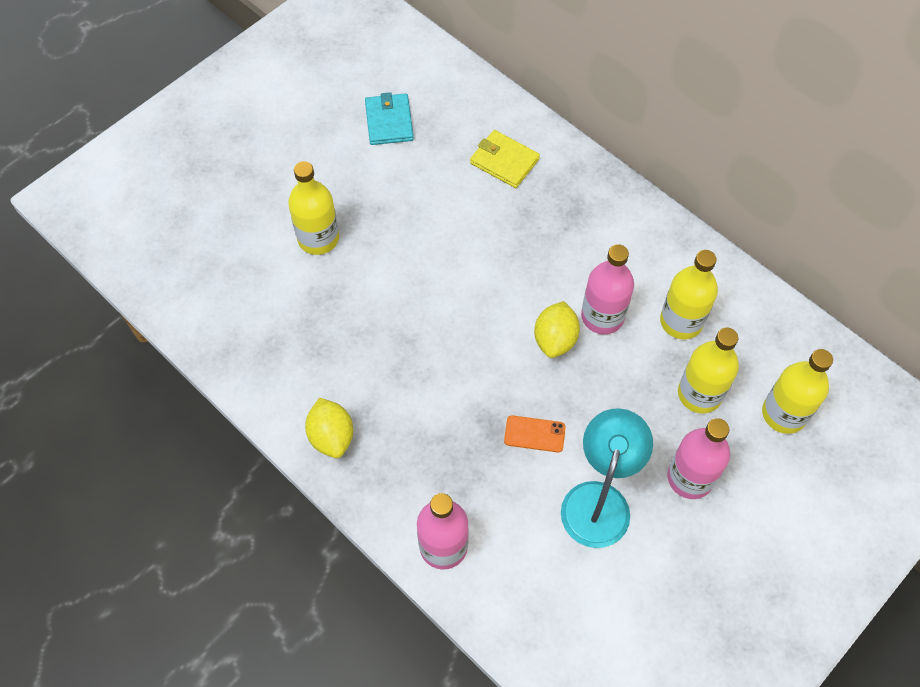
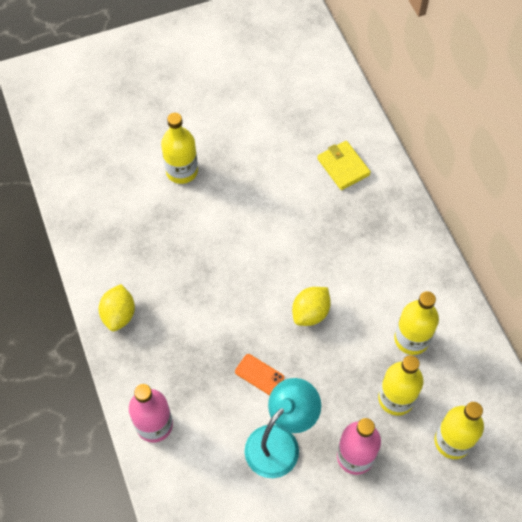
camera: 25 degrees right, 0 degrees up
(389, 122) = (275, 105): turquoise wallet -> none
(602, 316) = (354, 311): pink bottle -> none

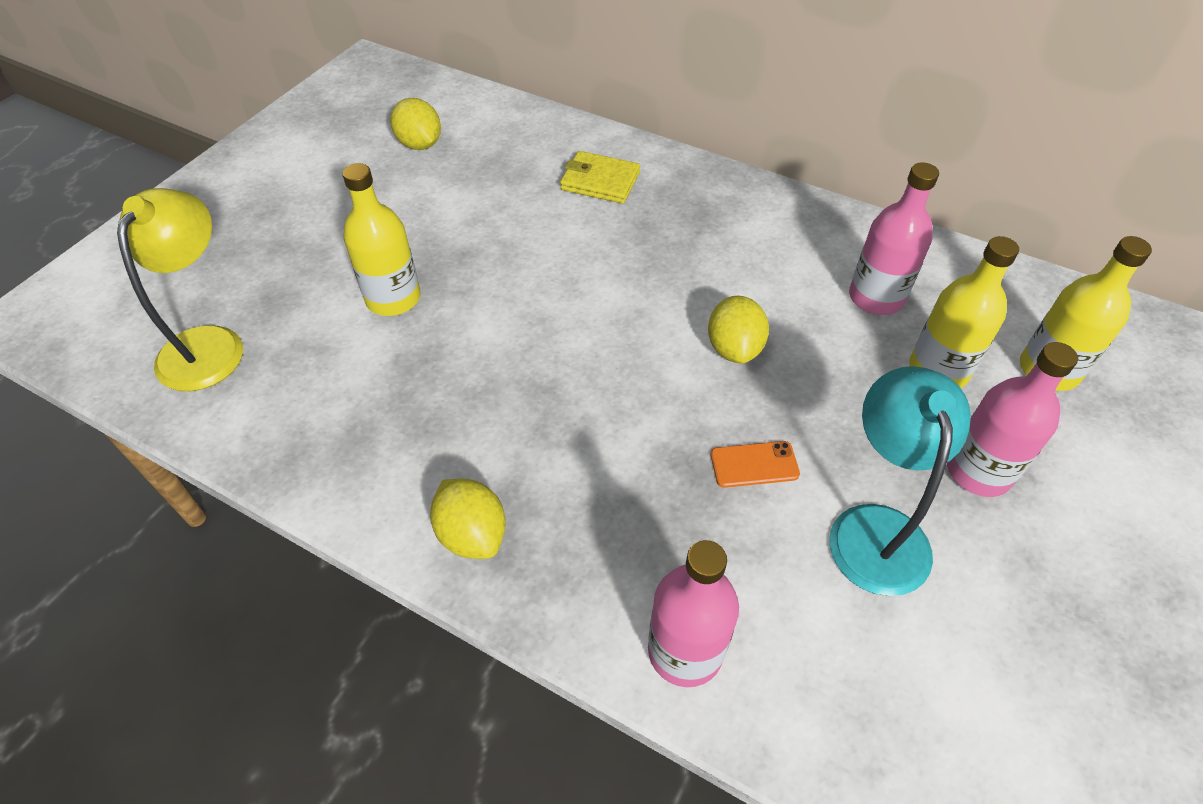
camera: 40 degrees left, 10 degrees down
(88, 141) = (209, 344): none -> yellow lamp
(273, 78) = (420, 144): none -> yellow lemon
(411, 339) = (876, 298): yellow bottle -> pink bottle

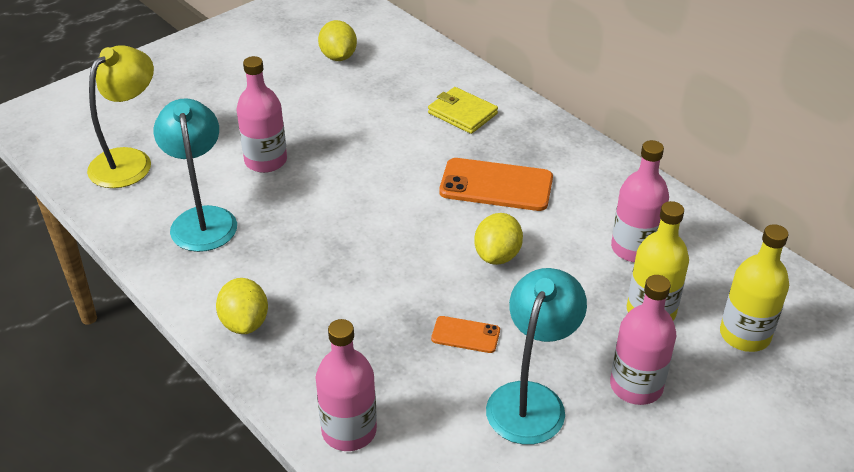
camera: 20 degrees right, 10 degrees down
(347, 400) = (202, 219): none -> turquoise lamp
(393, 298) = (266, 161): yellow bottle -> pink bottle
(685, 260) = (496, 185): none -> orange phone

